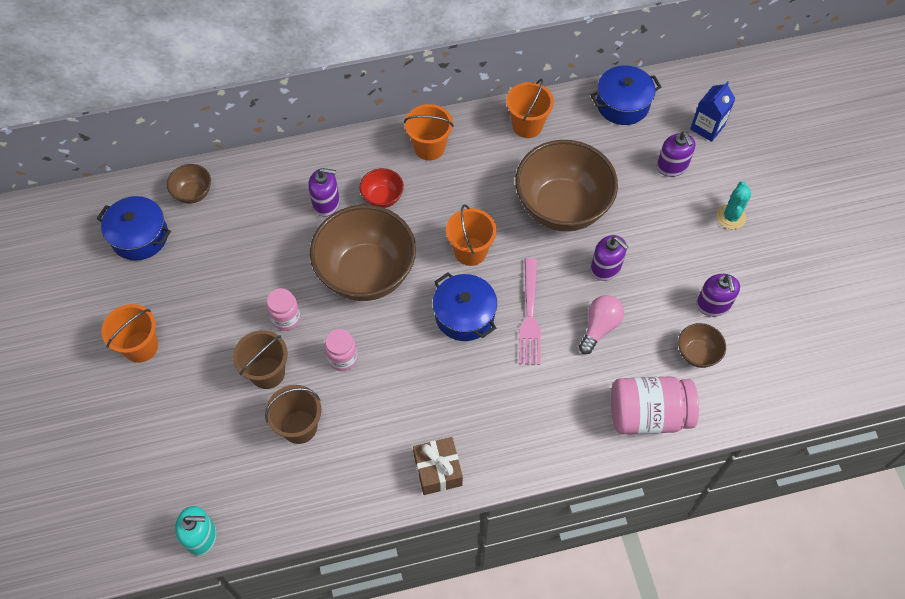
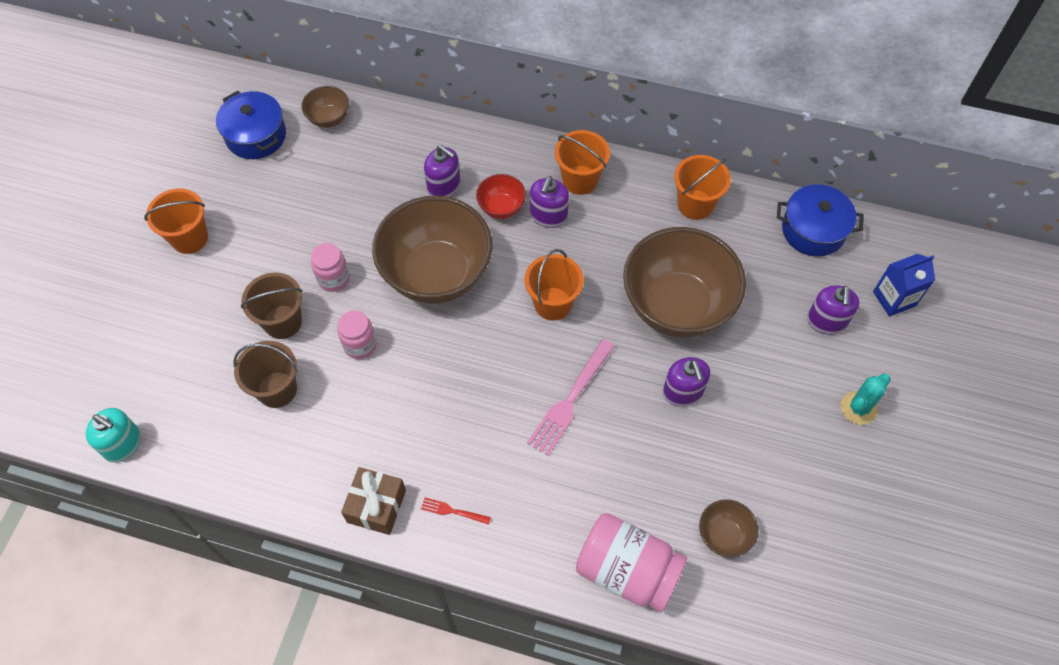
camera: 30 degrees right, 0 degrees up
(464, 315) = (505, 365): blue pot -> none
(497, 442) = (453, 511): none -> red fork
(599, 327) = (635, 450): pink light bulb -> none
(713, 304) = (776, 492): purple soap dispenser -> purple soap dispenser (548, 216)

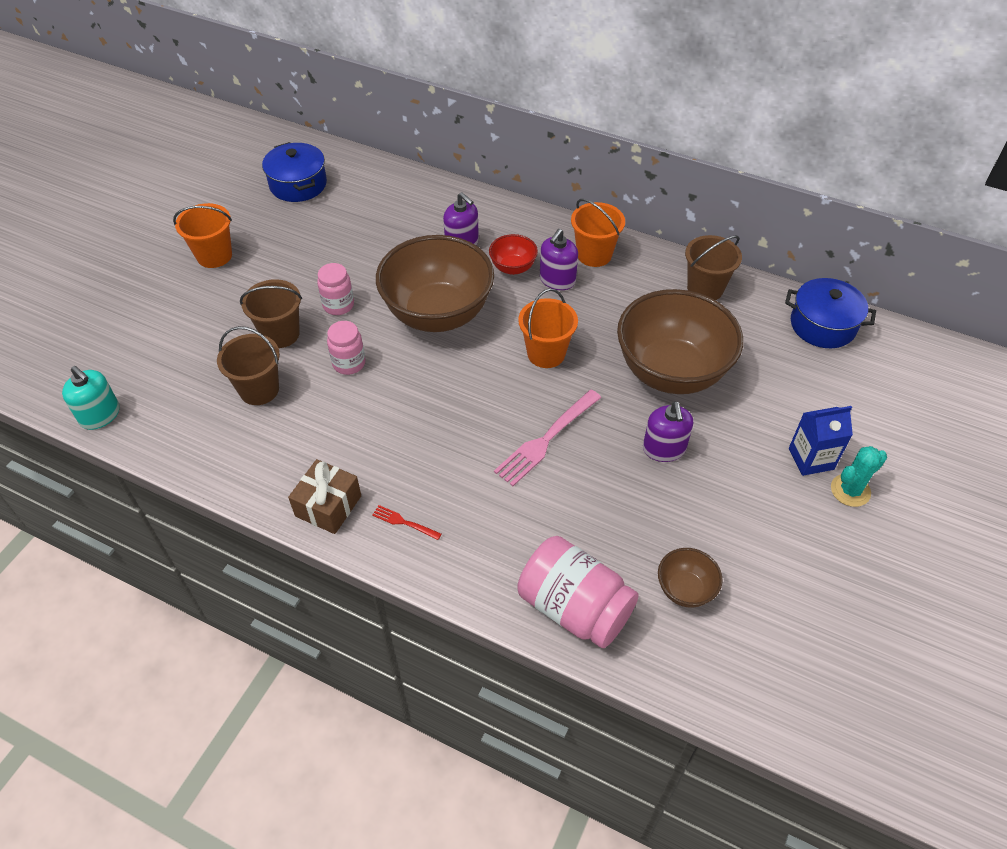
camera: 10 degrees right, 10 degrees down
(329, 118) = (368, 179): brown bowl -> none
(695, 204) = (705, 289): orange bucket -> brown bucket
(826, 321) = (826, 406): purple soap dispenser -> none
(894, 299) = (901, 396): blue carton -> blue carton (811, 459)

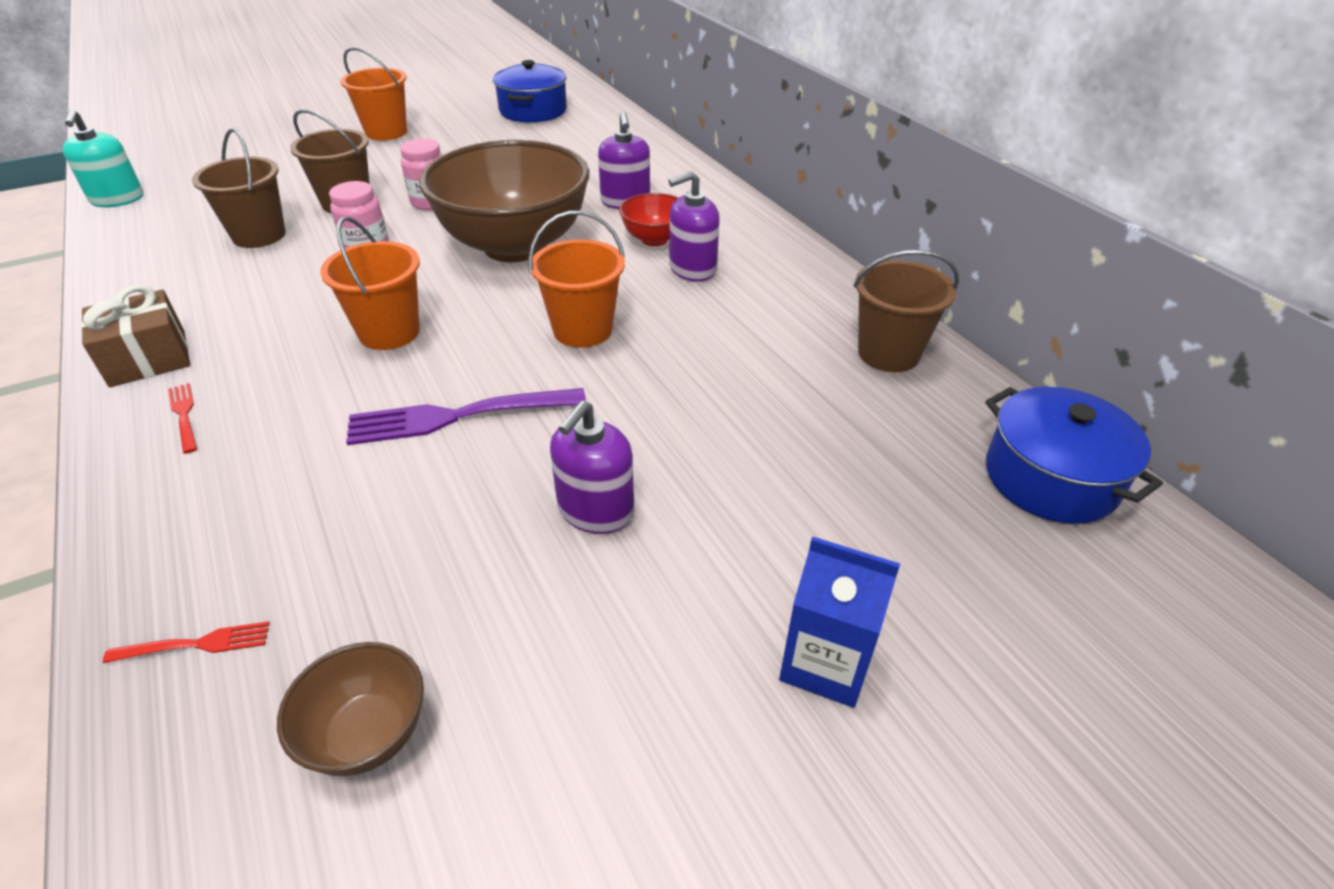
camera: 35 degrees right, 10 degrees down
(546, 439) = (458, 416): pink fork -> purple fork
(574, 607) = (195, 644): pink jar -> red fork
(594, 255) = (770, 263): orange bucket -> orange bucket (389, 332)
(671, 372) = (723, 423): brown bowl -> none
(850, 490) = (851, 766): turquoise cactus -> none

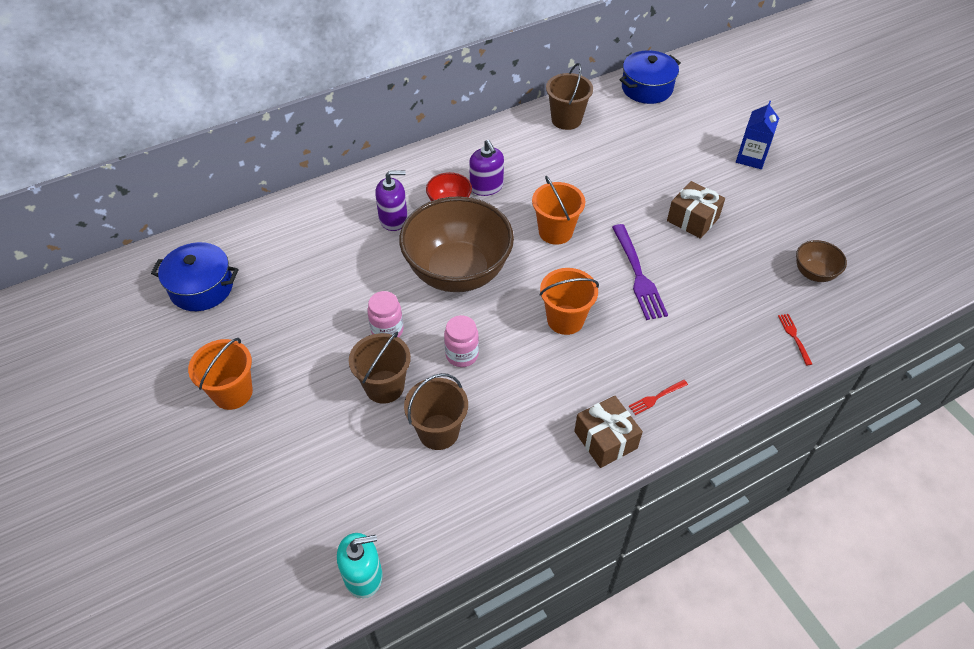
camera: 90 degrees left, 10 degrees up
(595, 510) = (692, 219): purple soap dispenser -> brown gift

